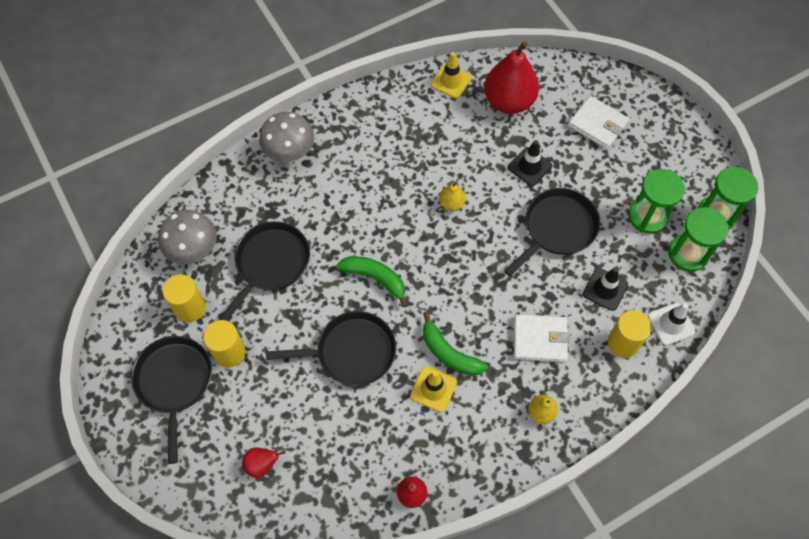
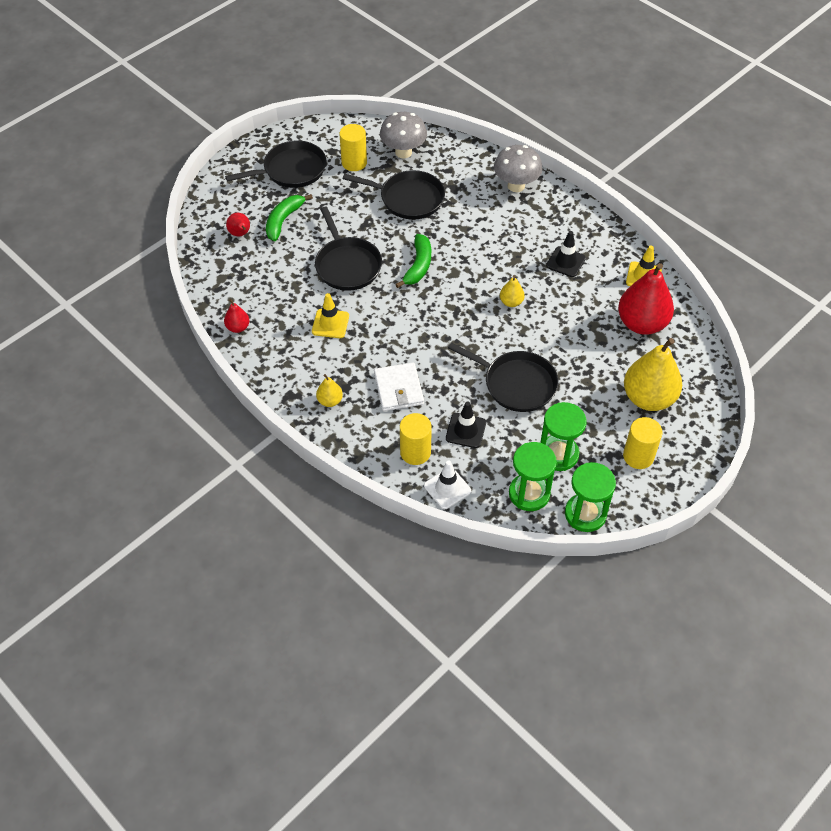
camera: 75 degrees right, 10 degrees down
(229, 352) = (324, 194): yellow cylinder -> yellow cylinder (638, 456)
(449, 353) = (366, 328): green banana -> green banana (283, 220)
(529, 166) = (575, 352): black traffic cone -> black traffic cone (565, 262)
(597, 124) = (648, 398): white wallet -> yellow pear

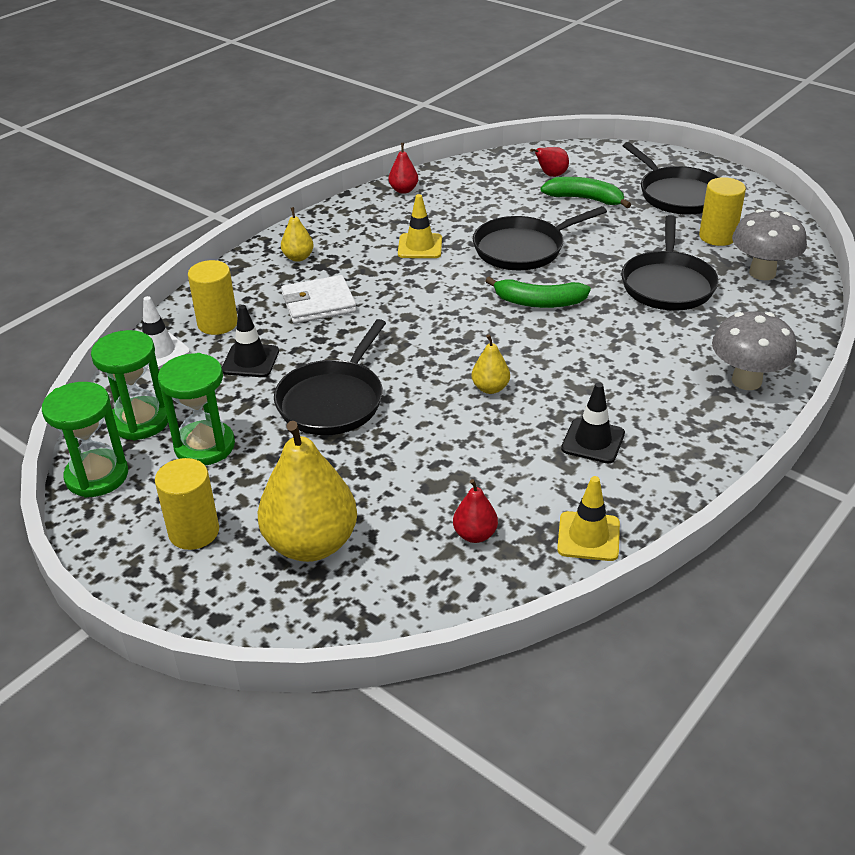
camera: 85 degrees right, 15 degrees down
(641, 323) = (475, 535): red pear -> red pear, size x0.46

